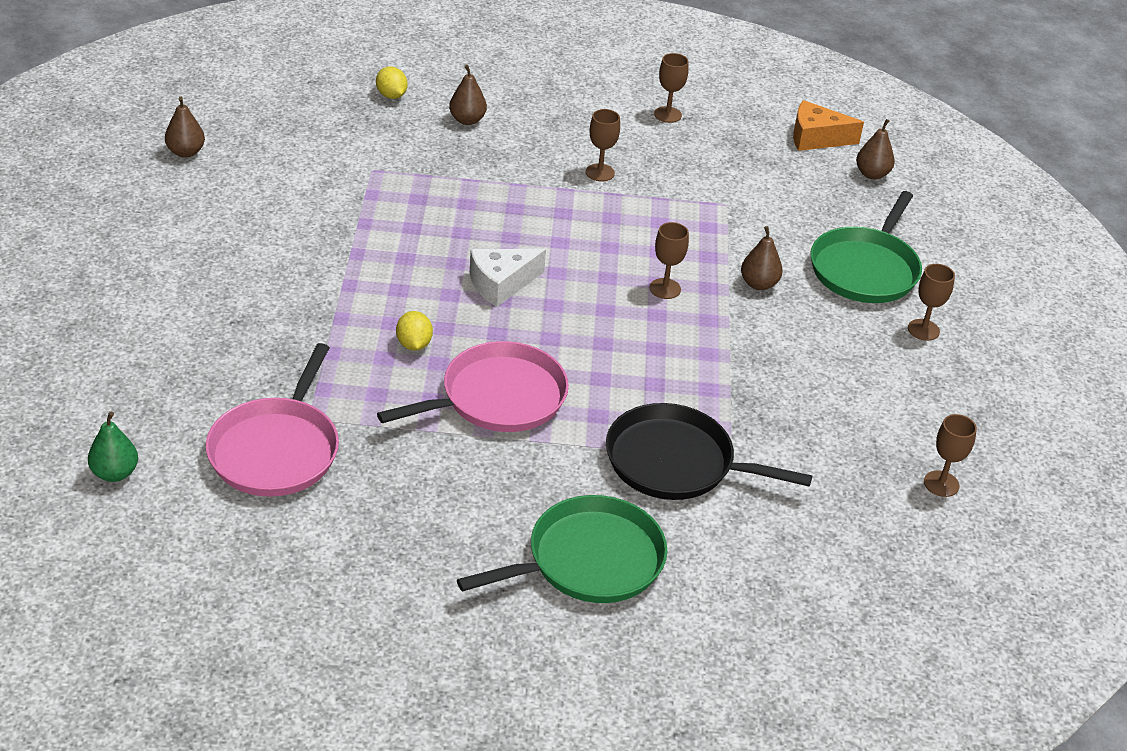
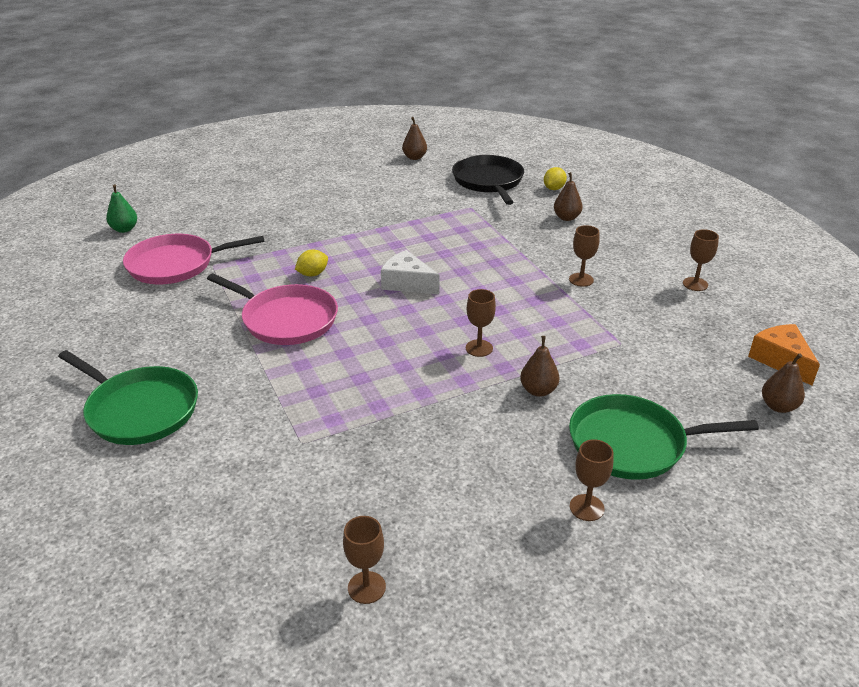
camera: 65 degrees right, 5 degrees down
(676, 462) = (276, 416): black pan -> black pan (488, 181)

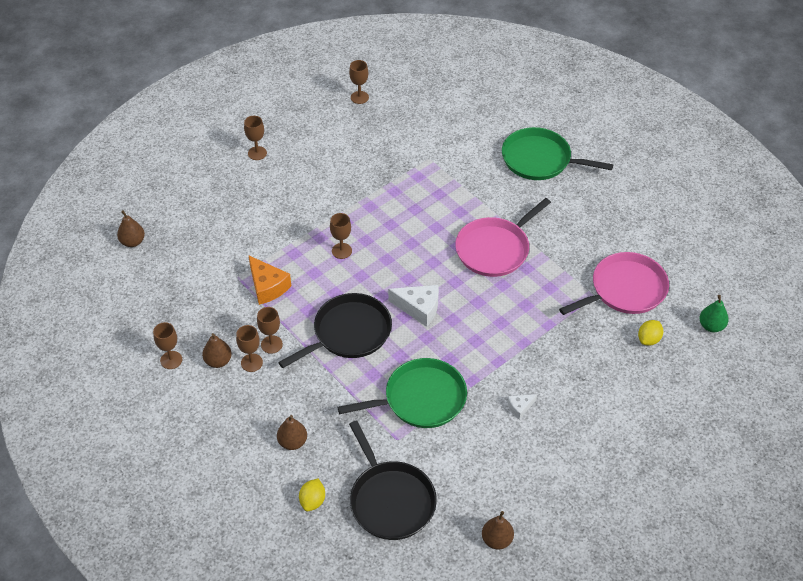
camera: 165 degrees right, 15 degrees up
(286, 319) = (495, 249): pink pan -> pink pan turned 60 degrees counterclockwise
(312, 274) = (503, 303): yellow lemon -> yellow lemon (649, 339)
(350, 209) = (520, 407): none -> white cheese
(493, 276) = (348, 333): none -> black pan
(538, 390) = (293, 223): brown pear -> brown pear (218, 361)
(604, 270) = (251, 363): none -> brown goblet
(633, 443) = (231, 196): green pan -> green pan (420, 399)
(781, 360) = (119, 284): orange cheese -> orange cheese (267, 286)

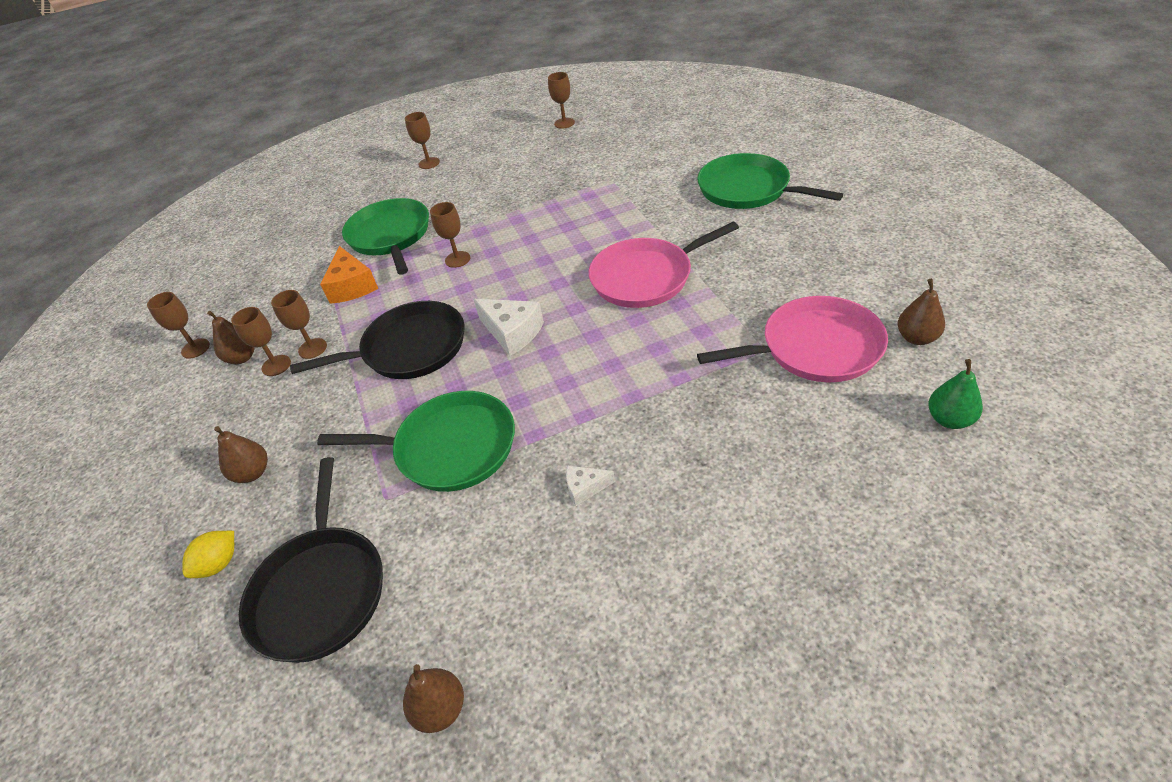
camera: 25 degrees right, 5 degrees down
(133, 242) = (252, 229): brown pear -> brown pear (916, 338)
(270, 235) = (390, 236): none -> green pan
(649, 339) = (833, 422): yellow lemon -> none

